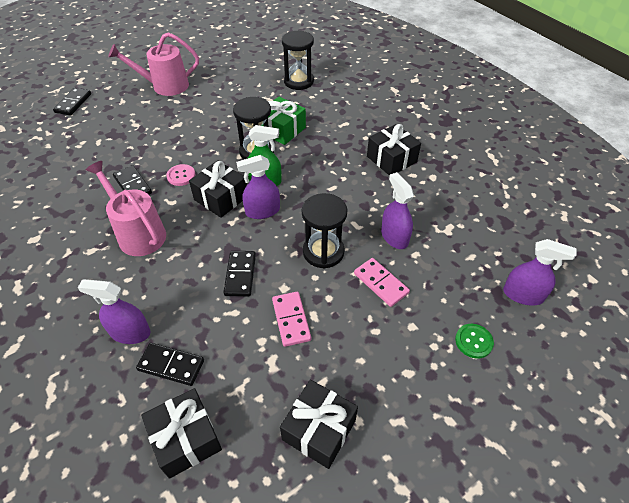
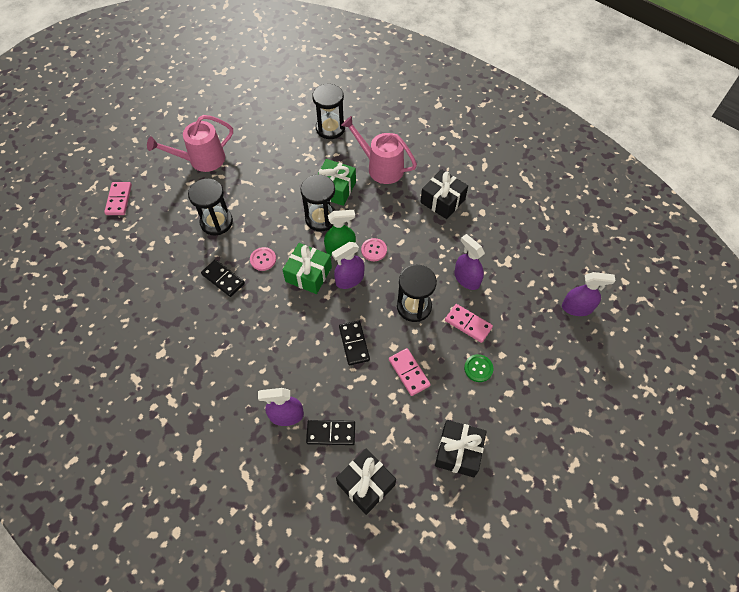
camera: 15 degrees left, 10 degrees up
(73, 103) = (119, 200): black domino -> pink domino
(138, 233) = (251, 326): pink watering can -> pink watering can (381, 167)
(152, 136) = (216, 222): none -> black hourglass
(221, 198) = (308, 274): black gift -> green gift
(300, 189) = (374, 250): none -> pink button
(473, 341) = (549, 356): green button -> green button (478, 368)

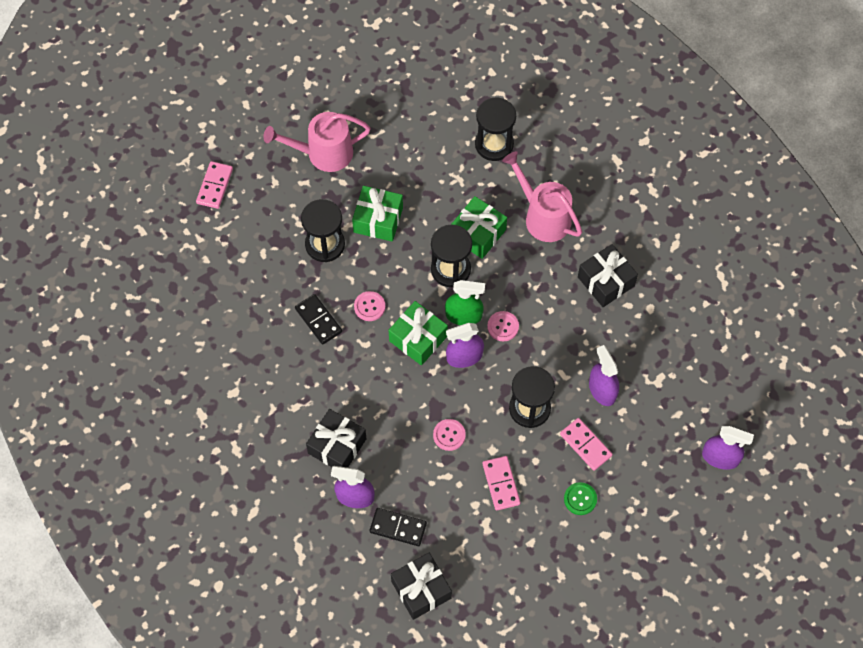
camera: 15 degrees right, 5 degrees up
(255, 196) = (378, 220): none -> green gift
(354, 343) = (449, 435): black domino -> pink button
(458, 452) = (528, 583): black gift -> black gift (337, 446)

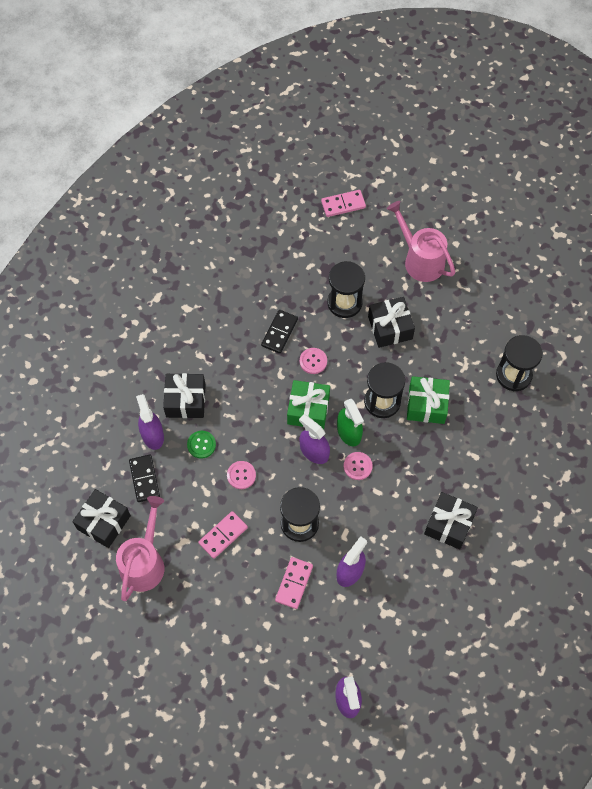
camera: 60 degrees right, 0 degrees up
(378, 220) = (390, 328): green gift -> black gift
(543, 216) = (474, 445): pink watering can -> pink watering can (144, 562)
(580, 499) = (245, 603): green button -> green button (201, 445)

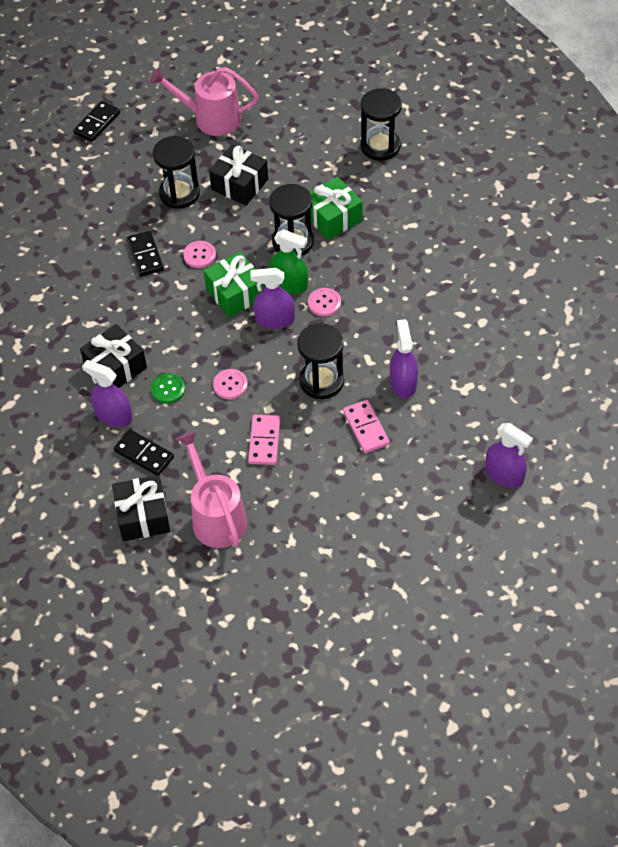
camera: 40 degrees left, 10 degrees down
(343, 204) = (97, 123): pink domino -> black domino
(449, 524) = (445, 288): black gift -> none

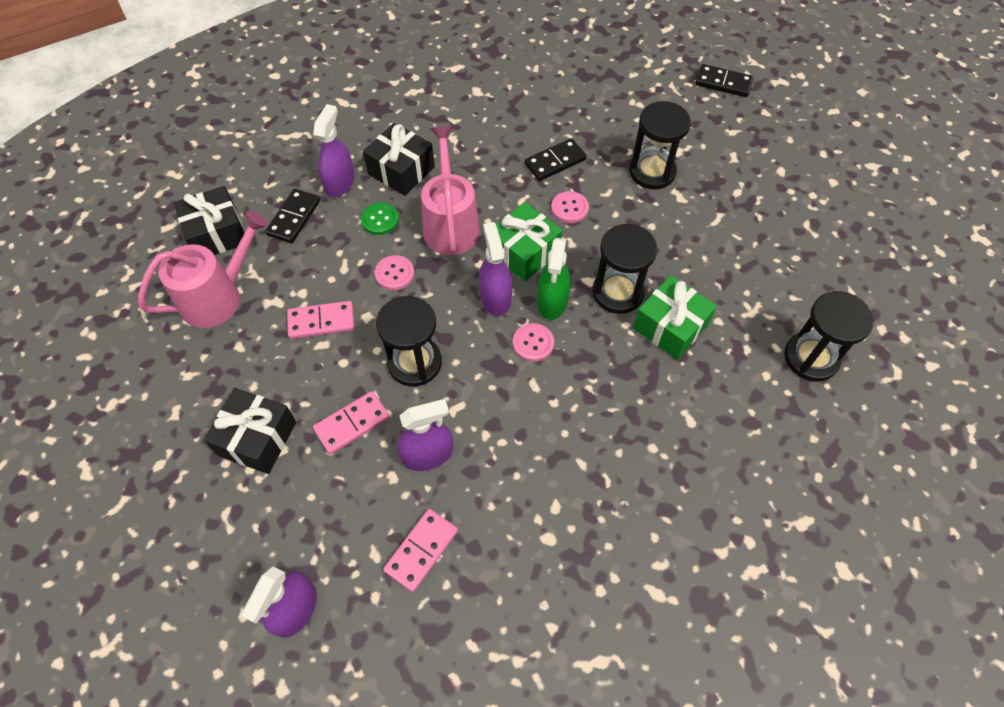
camera: 75 degrees right, 5 degrees up
(211, 119) = (775, 176): pink watering can -> pink watering can (450, 224)
(239, 184) = (686, 223): black gift -> black gift (257, 438)
(476, 396) = (421, 550): none -> pink domino

